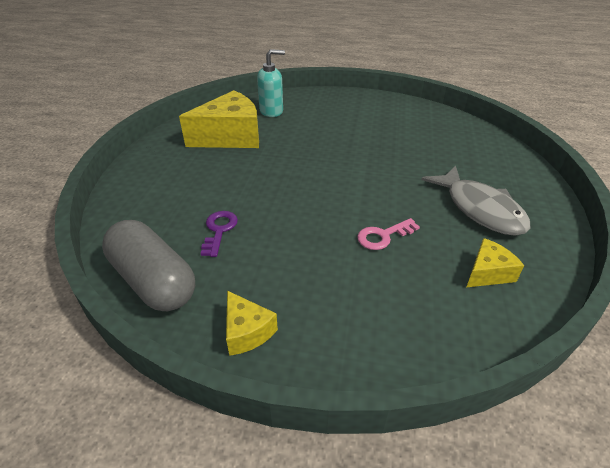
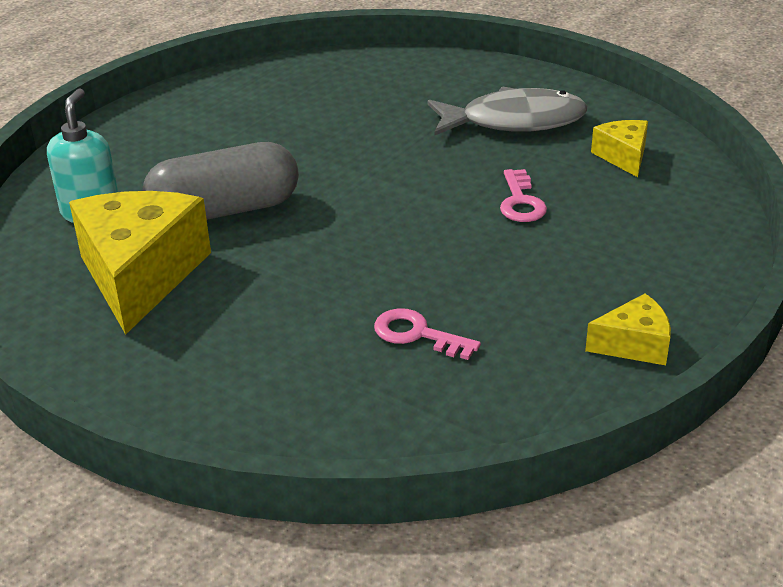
camera: 65 degrees left, 5 degrees down
(154, 281) = (496, 414): grey capsule -> grey capsule (225, 210)
(219, 230) = (417, 334): purple key -> pink key

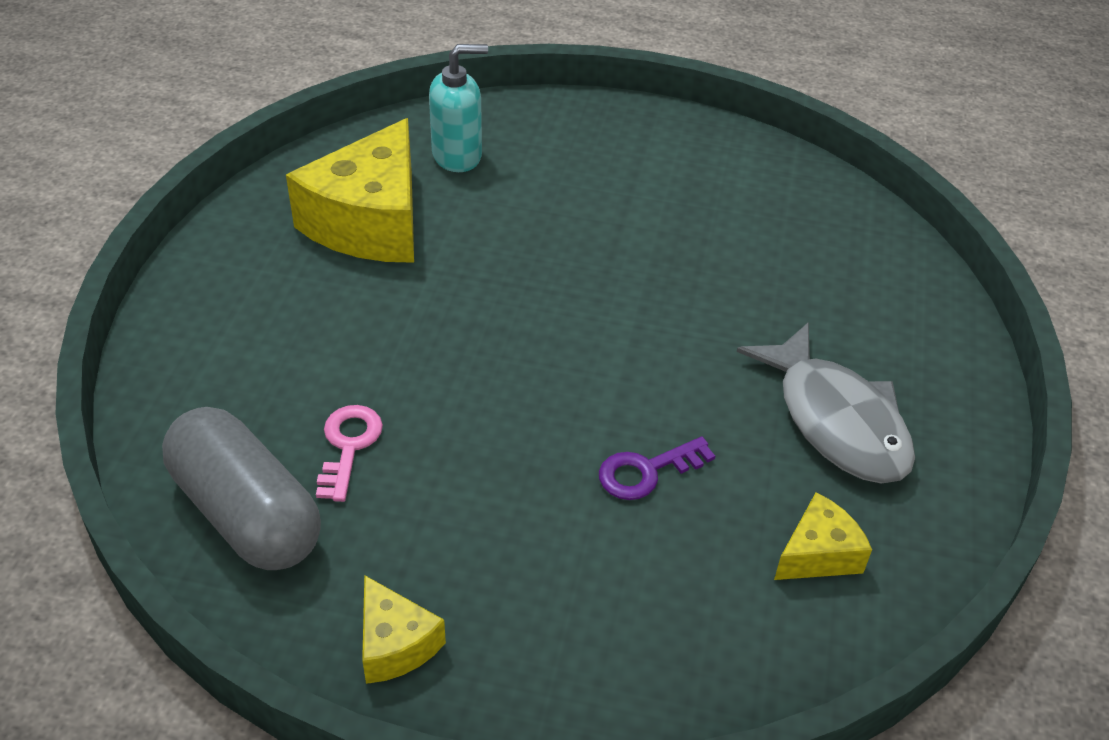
camera: 65 degrees right, 10 degrees up
(140, 275) = (370, 222): yellow cheese -> yellow cheese turned 135 degrees clockwise
(225, 210) = (505, 239): grey capsule -> grey capsule (247, 513)
(520, 202) = (647, 471): pink key -> purple key

